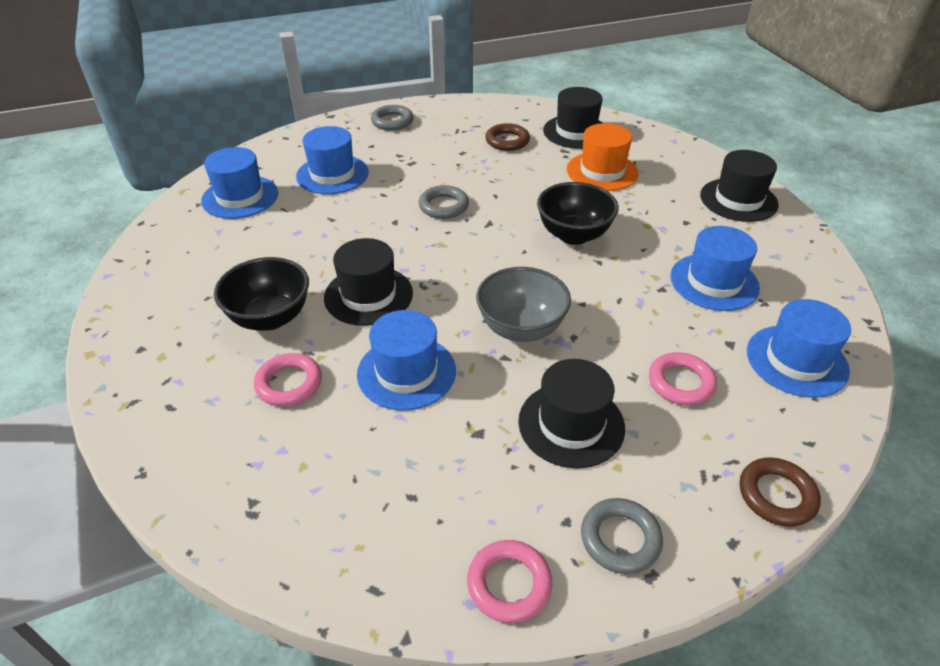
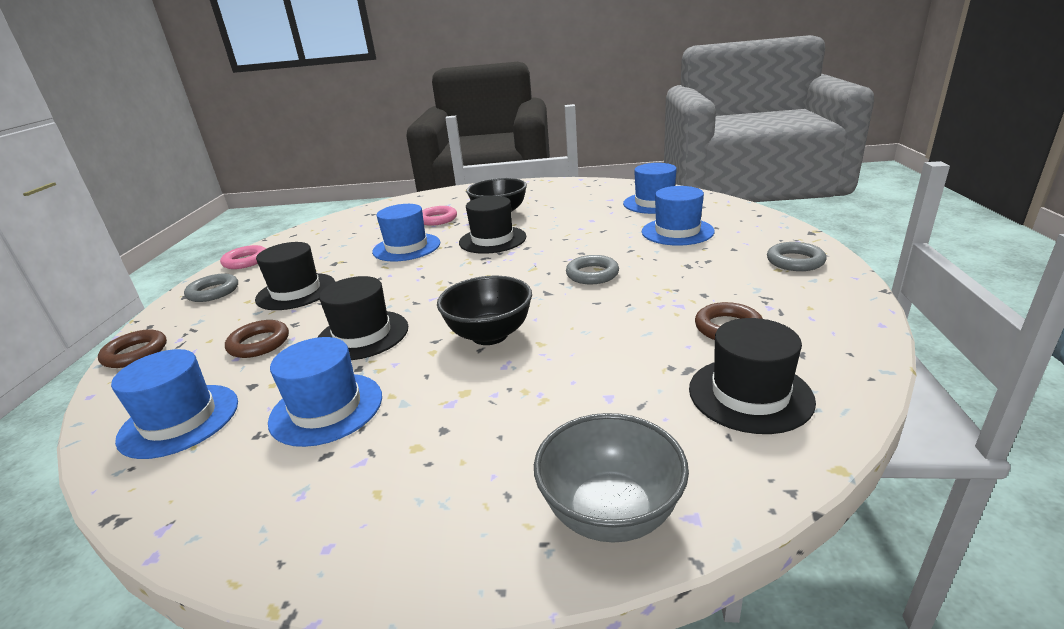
camera: 115 degrees right, 15 degrees down
(521, 328) = (397, 287): grey bowl -> grey bowl (610, 512)
(602, 171) = (612, 389): orange hat -> none
(681, 383) = (259, 343): pink ring -> brown ring
(738, 200) = (447, 518): black hat -> black hat (363, 335)

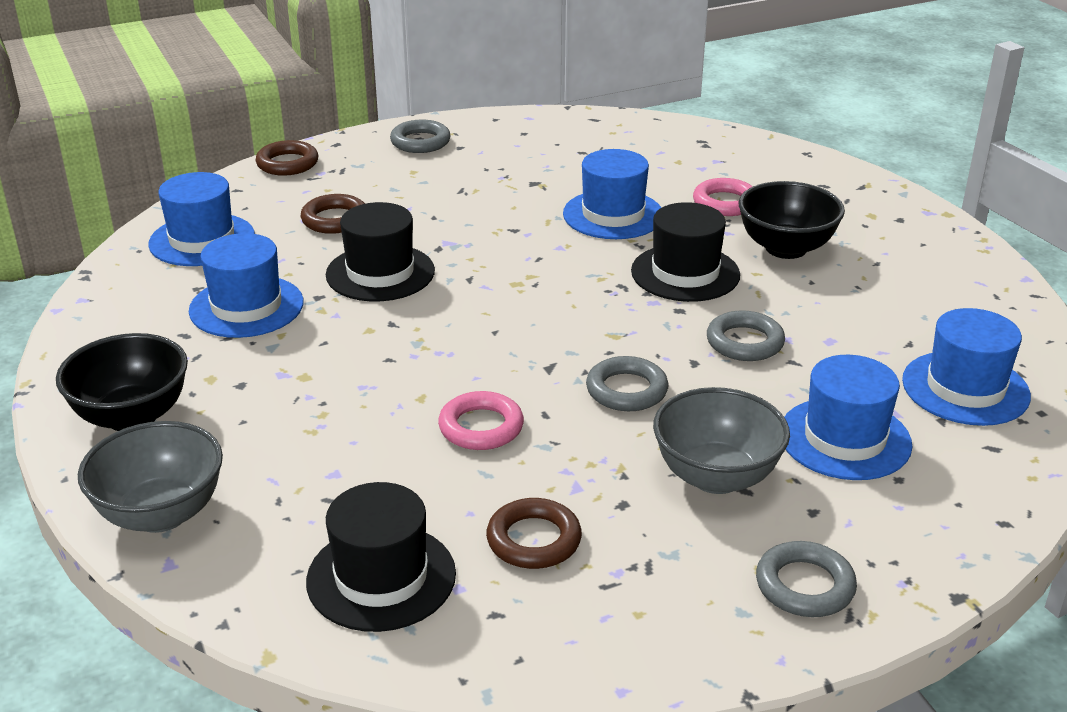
camera: 60 degrees right, 5 degrees up
(246, 261) = (502, 124): pink ring -> pink ring (481, 427)
(296, 291) = (449, 190): black hat -> none
(489, 335) = (421, 356): black bowl -> black bowl (132, 416)
(574, 238) = (744, 342): none -> grey ring
(692, 265) = (716, 476): none -> grey bowl

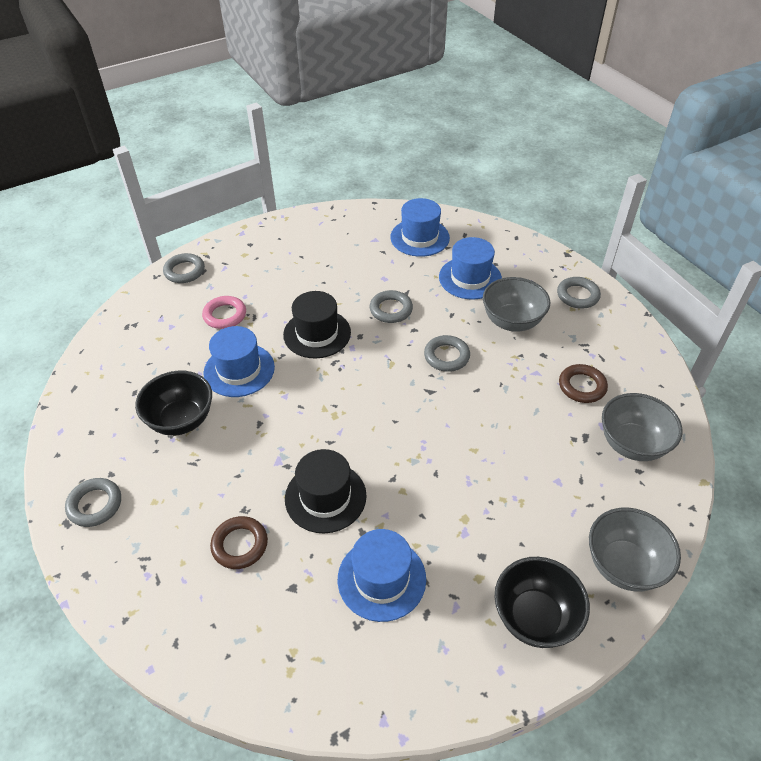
camera: 95 degrees left, 15 degrees up
(202, 240) = (275, 646): blue hat -> none
(287, 163) = (124, 609): brown ring -> none
(381, 577) = (632, 444): black hat -> grey bowl
(481, 427) = (496, 417): pink ring -> none
(786, 248) = (285, 290): black bowl -> black bowl (181, 420)
(821, 172) = (184, 271): none -> grey ring

